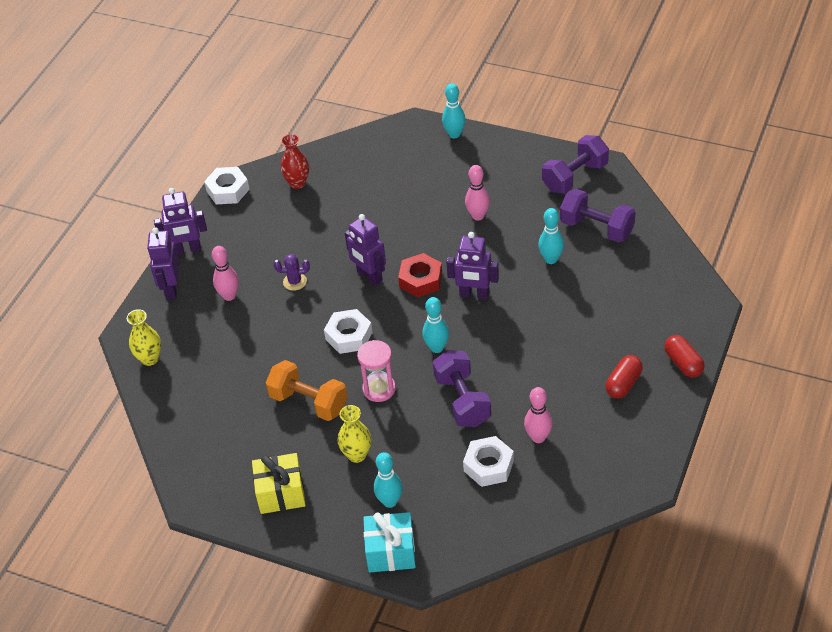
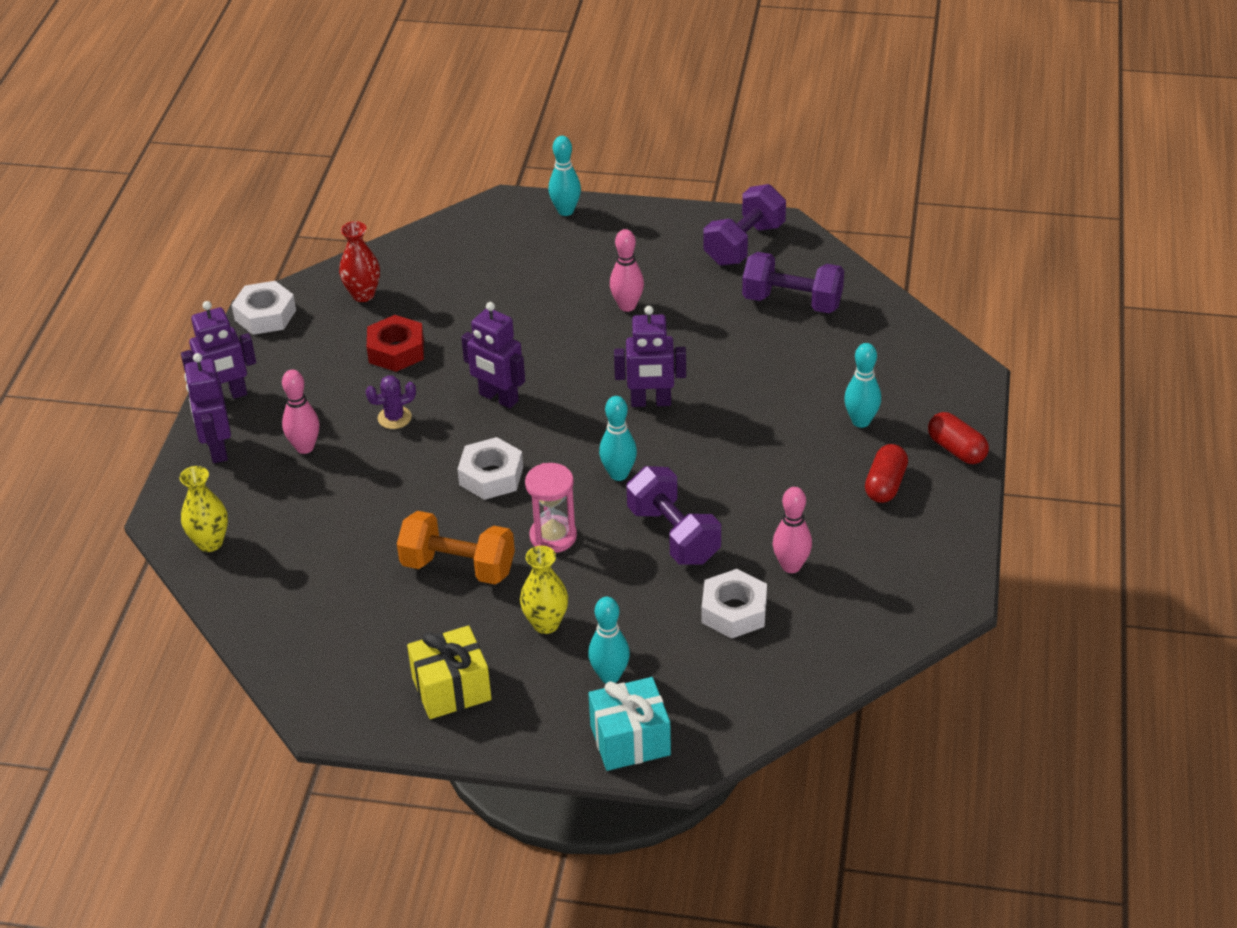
camera: 15 degrees left, 5 degrees down
(420, 280) = (571, 394): red nut -> red nut (396, 351)
(551, 259) = (742, 346): turquoise bowling pin -> turquoise bowling pin (861, 421)

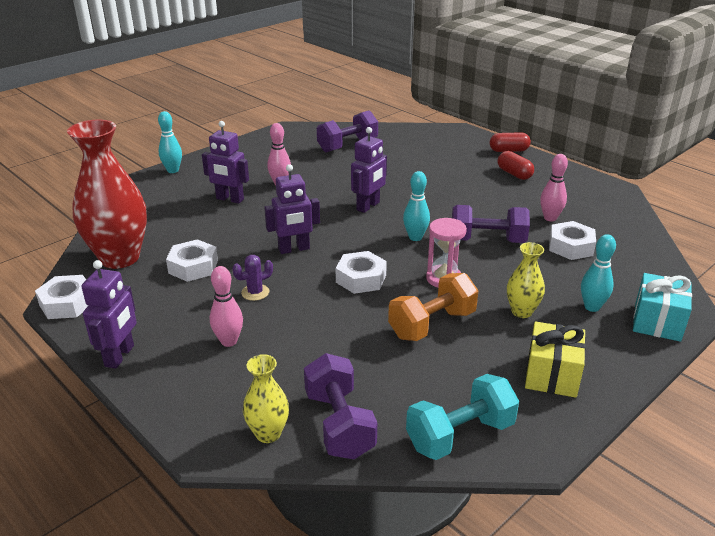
camera: 55 degrees left, 10 degrees down
(217, 449) = (169, 384): purple robot -> purple robot (230, 199)
(306, 661) = (460, 435): none -> turquoise dumbbell
(363, 295) = (120, 258): red vase -> red vase, size x2.05
(394, 418) = (255, 292): purple cactus -> purple cactus turned 45 degrees clockwise
(396, 351) = (193, 267): red nut -> white nut
(744, 244) = (285, 140): purple dumbbell -> purple dumbbell (339, 424)
(861, 421) = (460, 162): turquoise bowling pin -> none

